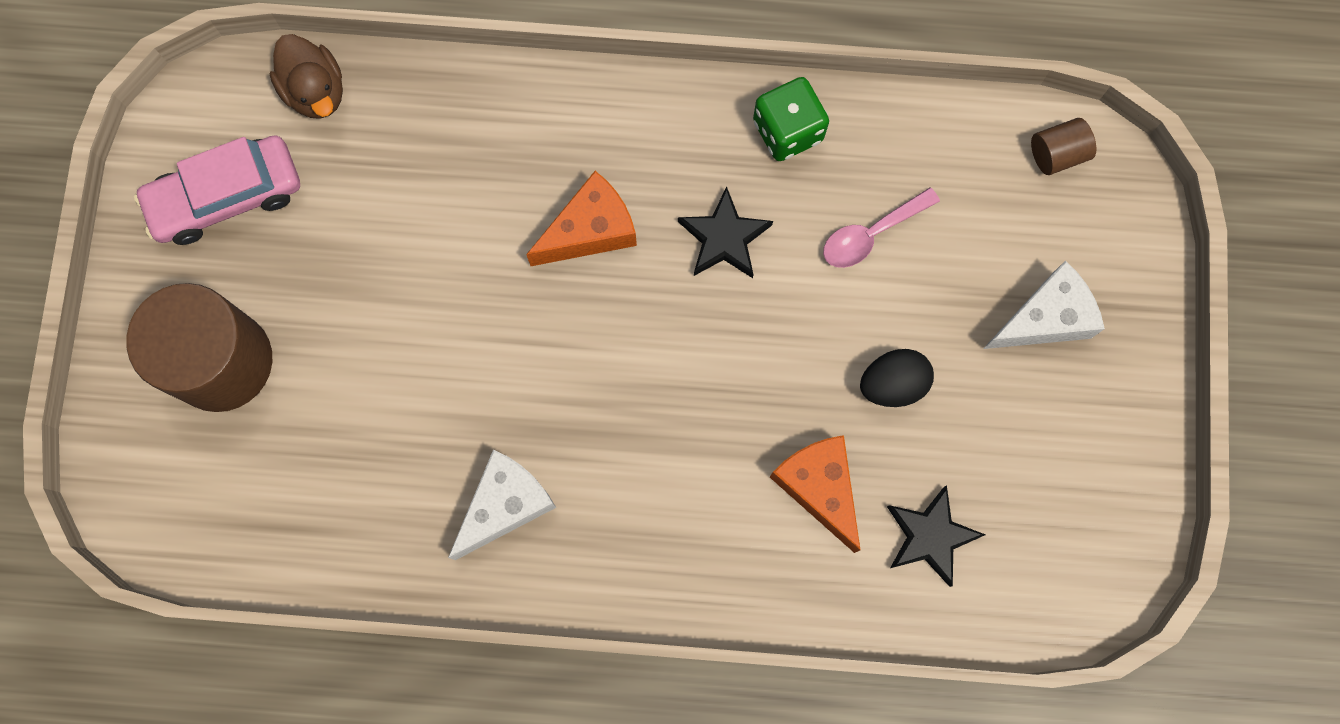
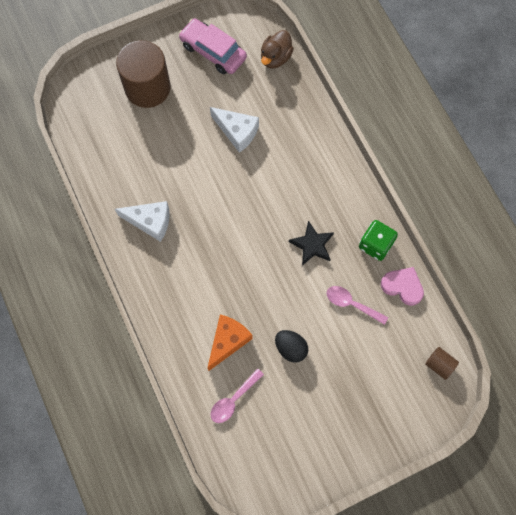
camera: 60 degrees right, 5 degrees down
(590, 230) = (282, 191): orange cheese -> none
(888, 131) = (402, 286): none -> pink heart
(930, 536) = (233, 399): black star -> pink spoon
(1044, 318) = (359, 398): white cheese -> white cheese (237, 132)

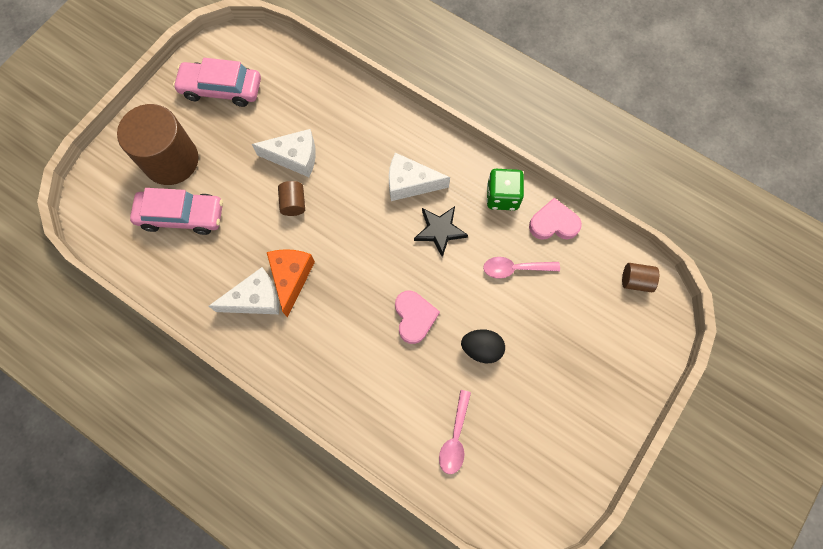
camera: 30 degrees left, 0 degrees up
(132, 133) = (181, 216): none -> pink car
(216, 166) = (293, 203): none -> brown cylinder
(228, 341) = (413, 379): orange cheese -> orange cheese (291, 278)
(255, 298) = (414, 317): none -> pink heart
(275, 58) = (291, 63): brown duck -> none
(311, 197) = (410, 183): none -> white cheese

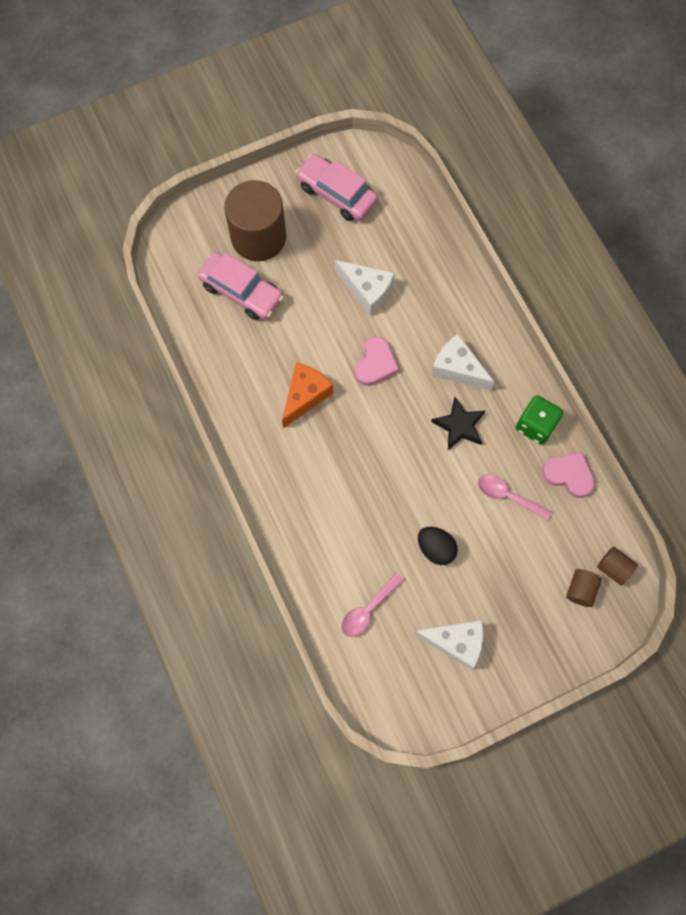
camera: 30 degrees right, 0 degrees up
(255, 299) = (265, 398): white cheese -> white cheese (455, 642)
(293, 203) = (343, 331): brown cylinder -> brown cylinder (580, 590)
(414, 317) = (392, 489): pink heart -> pink heart (375, 364)

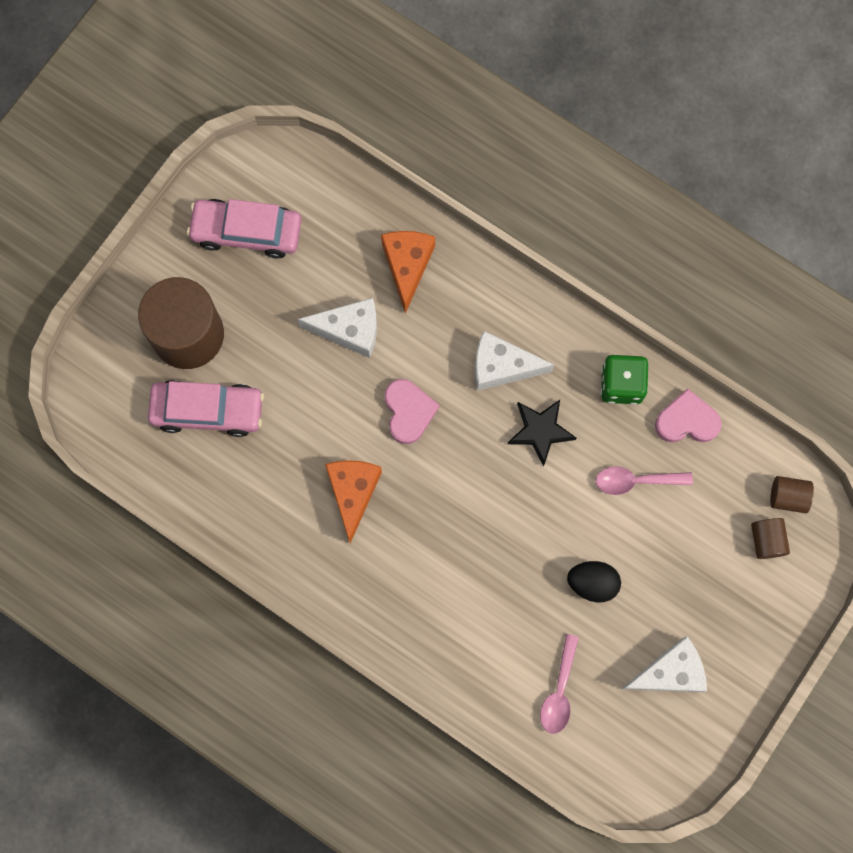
camera: 30 degrees left, 5 degrees up
(431, 270) = (407, 266): none -> orange cheese

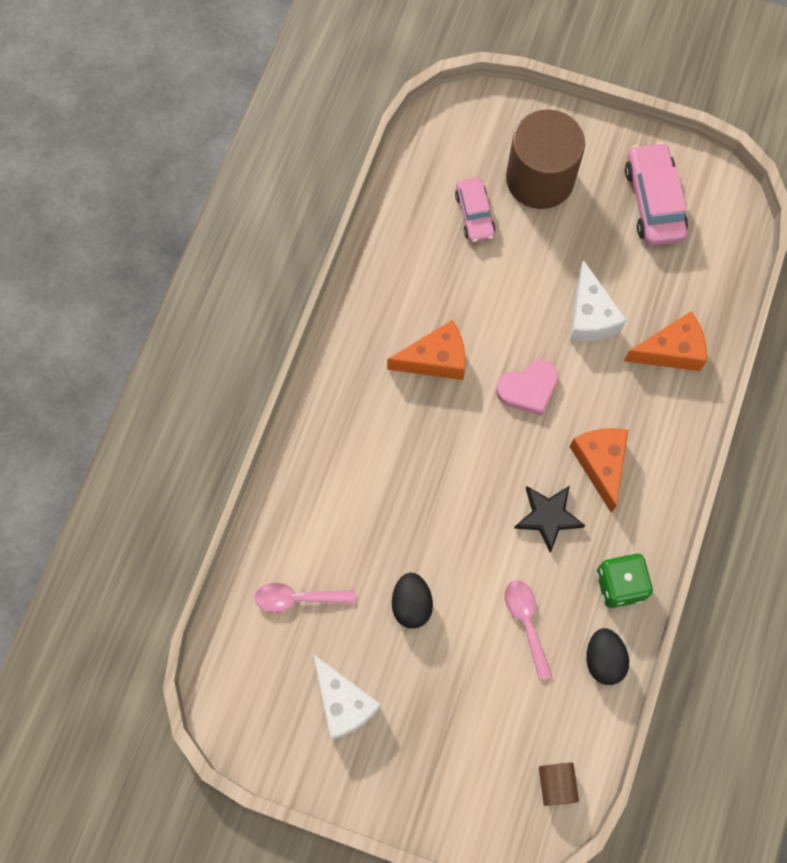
camera: 75 degrees right, 5 degrees down
(208, 410) = (474, 214): pink car -> pink car, size x0.63
(502, 366) = (600, 464): white cheese -> orange cheese
(687, 421) = (603, 659): pink heart -> black egg
(767, 540) = (504, 772): brown cylinder -> none

